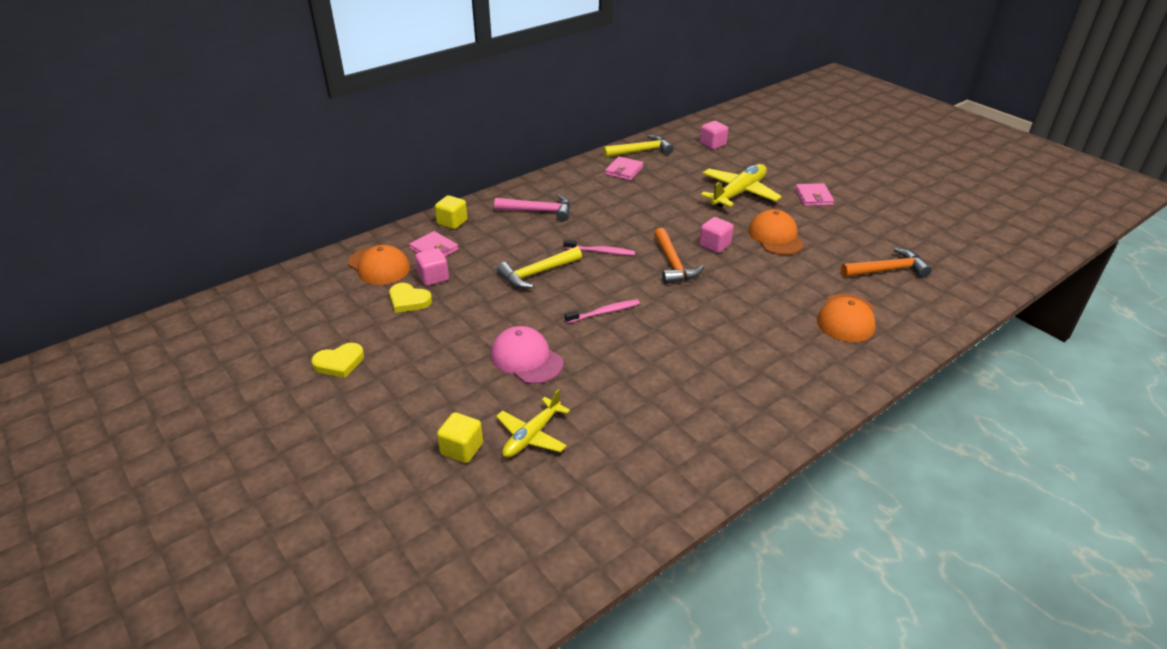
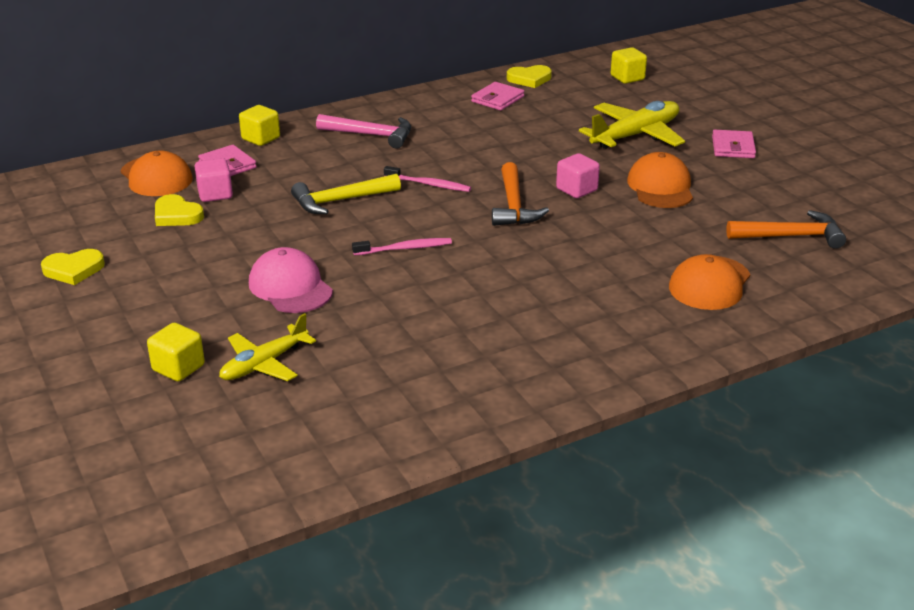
camera: 10 degrees right, 5 degrees down
(641, 151) = (529, 79): yellow hammer -> yellow heart
(712, 144) = (627, 78): pink cube -> yellow cube

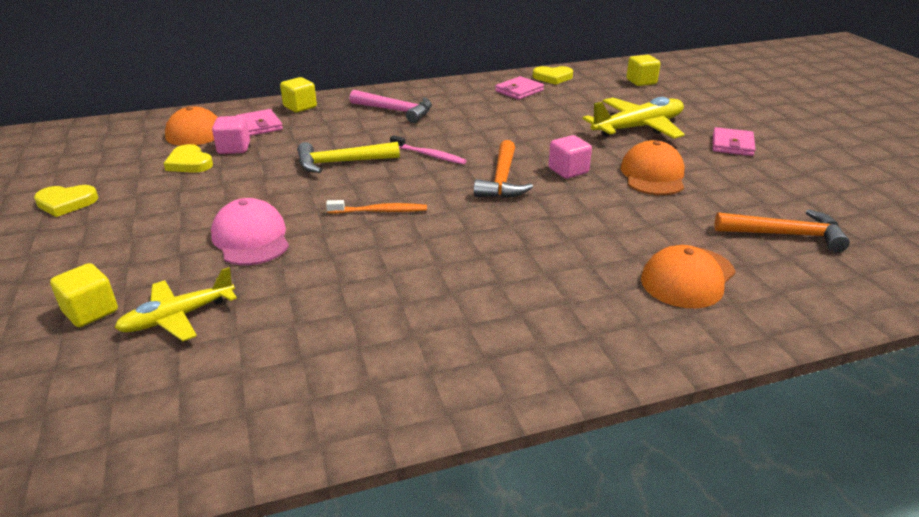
camera: 10 degrees right, 0 degrees up
(405, 248) = (380, 211): pink toothbrush -> orange toothbrush

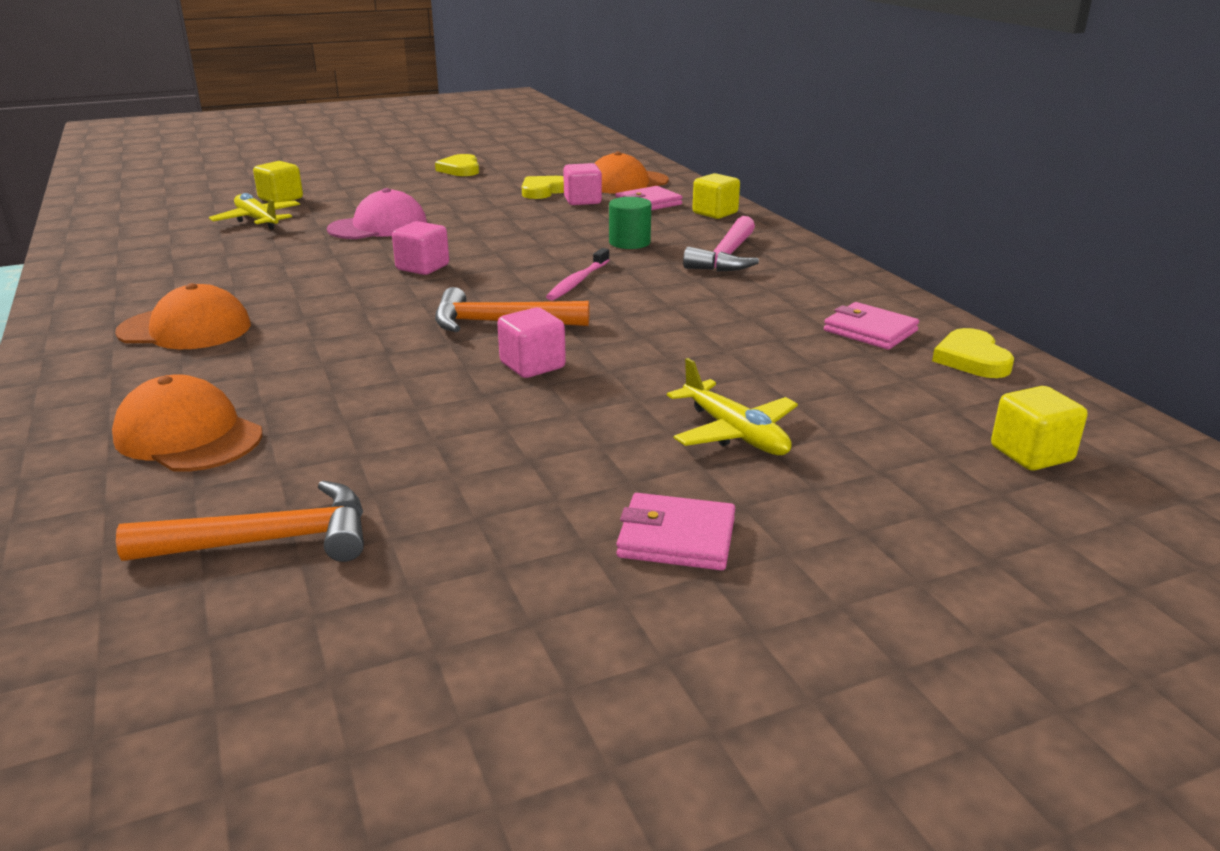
camera: 85 degrees right, 5 degrees down
(341, 162) = (550, 243): yellow hammer -> none
(353, 136) = (629, 242): none -> green cylinder
(380, 211) = (422, 267): orange toothbrush -> pink cube
(638, 128) = (734, 433): yellow plane -> yellow plane, size x0.65
(652, 175) = (518, 433): orange cap -> orange cap (185, 329)
(785, 235) = (267, 541): orange hammer -> orange hammer turned 105 degrees counterclockwise

